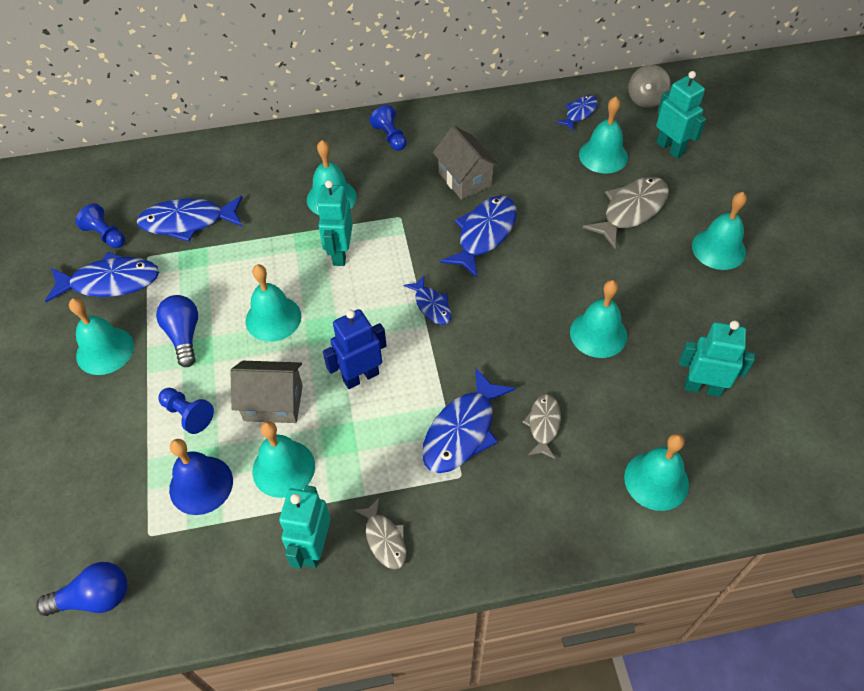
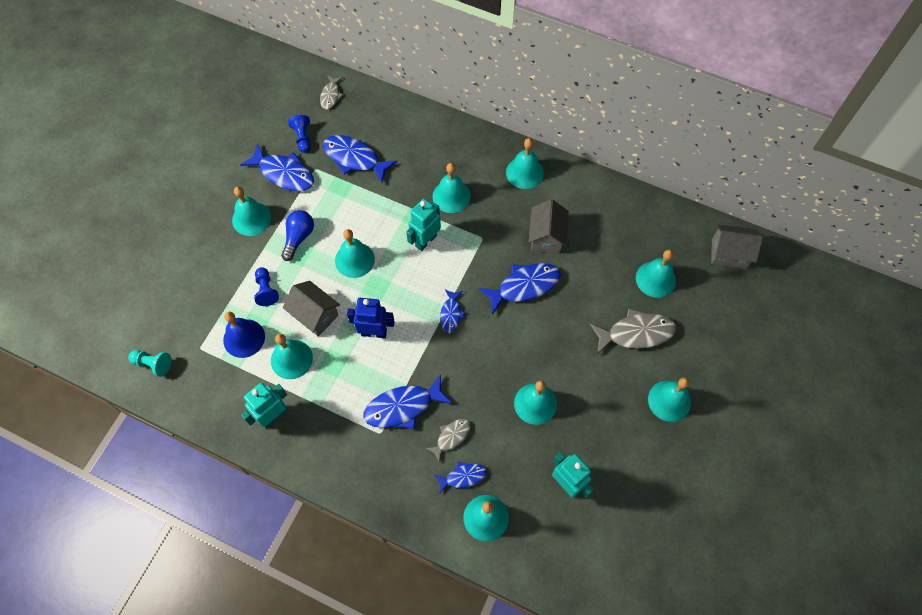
camera: 35 degrees right, 10 degrees up
(94, 598) = (153, 364): blue light bulb -> turquoise pawn
(384, 539) = (312, 438): grey fish -> grey fish (331, 96)
(390, 137) = (524, 172): blue pawn -> turquoise bell
(579, 113) = (670, 234): blue fish -> blue fish (463, 476)
(646, 99) = (729, 254): grey spinning top -> grey house
(670, 148) = (709, 304): turquoise robot -> none

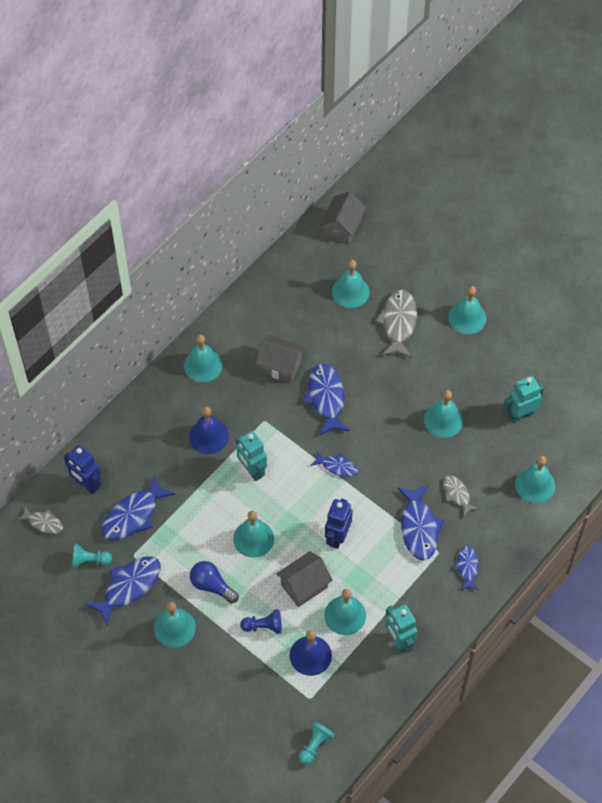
camera: 75 degrees left, 5 degrees down
(303, 138) = (90, 560): blue pawn -> turquoise pawn
(375, 116) = (87, 484): none -> blue robot
(451, 196) = (208, 436): turquoise bell -> blue bell
(463, 476) = (495, 493): blue fish -> blue fish (467, 567)

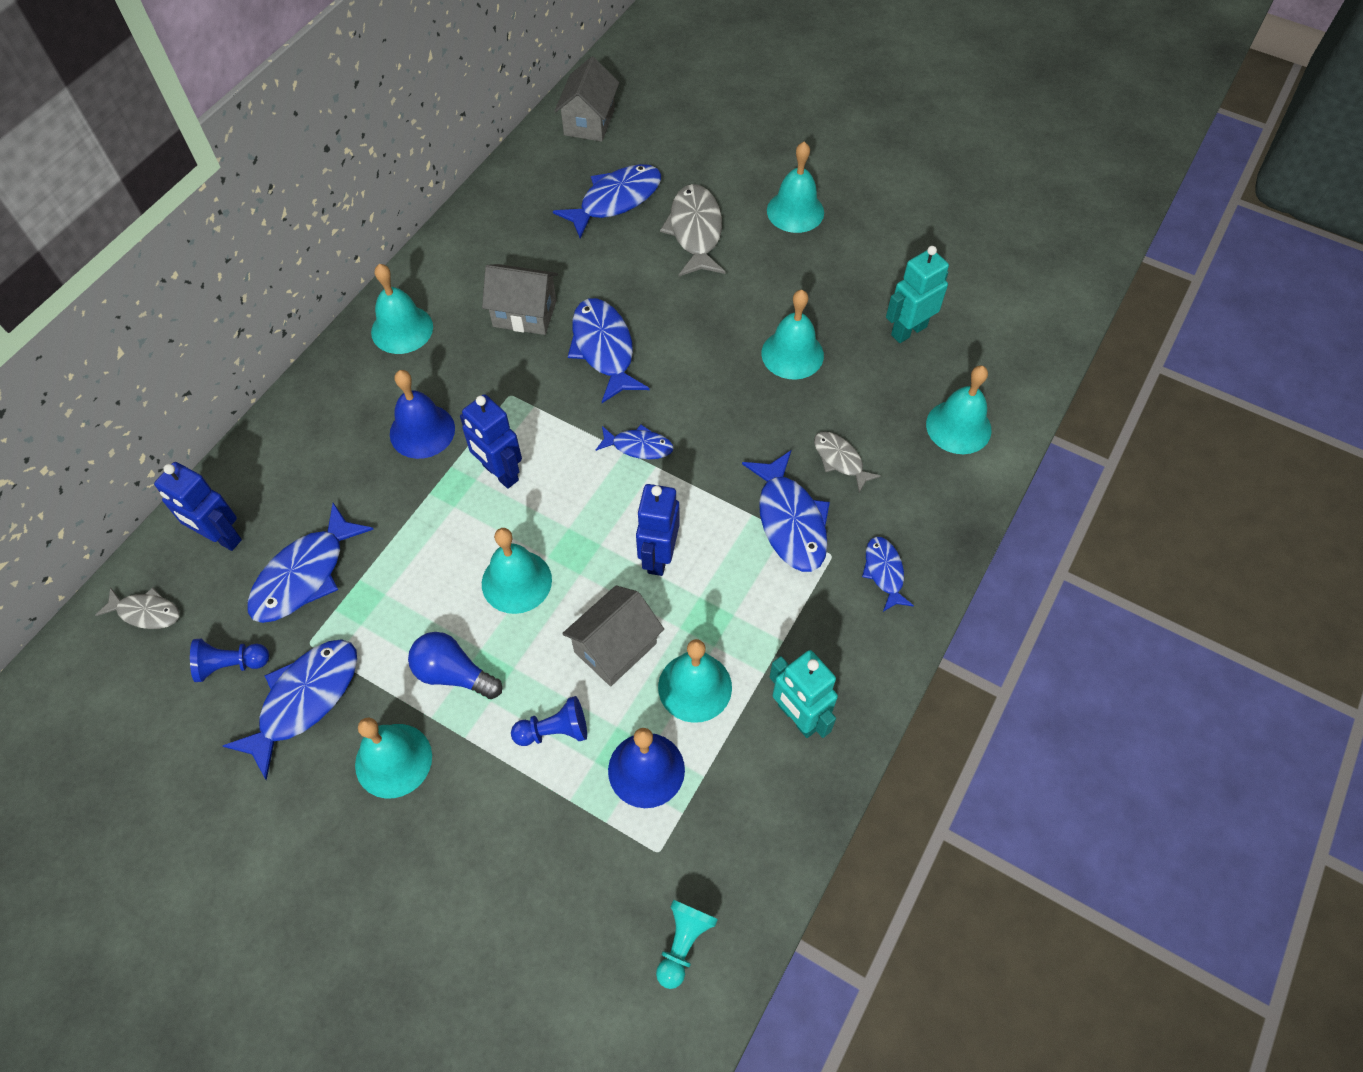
camera: 10 degrees left, 0 degrees up
(90, 560) = (231, 664): turquoise pawn -> blue pawn
(252, 470) = (500, 473): turquoise robot -> blue robot
(350, 291) = (615, 200): turquoise bell -> blue fish

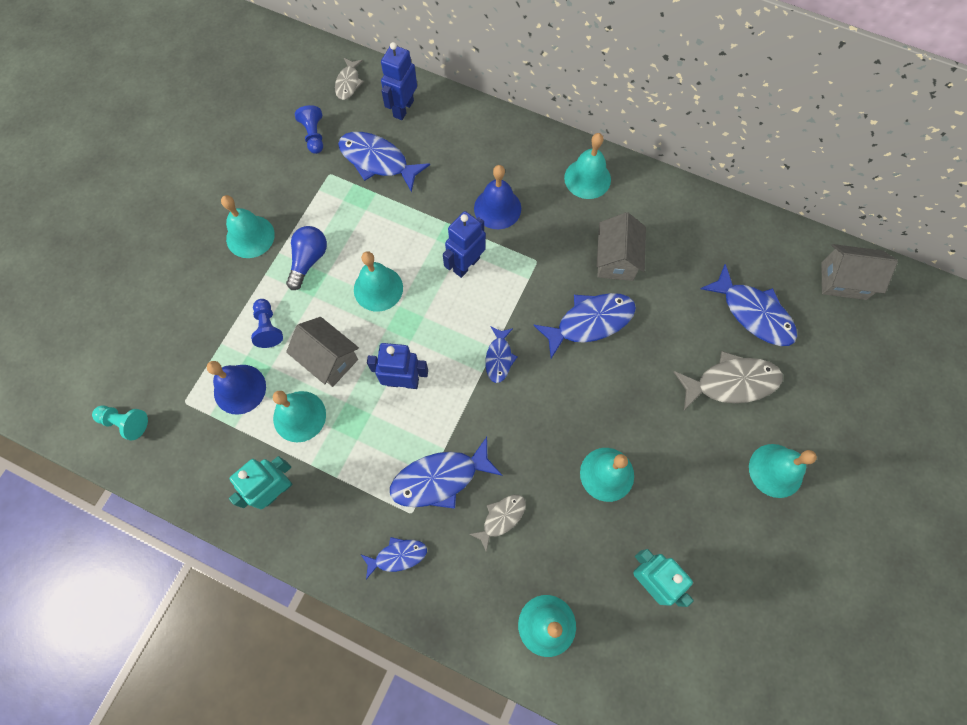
camera: 85 degrees right, 10 degrees up
(305, 699) = (291, 180): blue fish -> none

